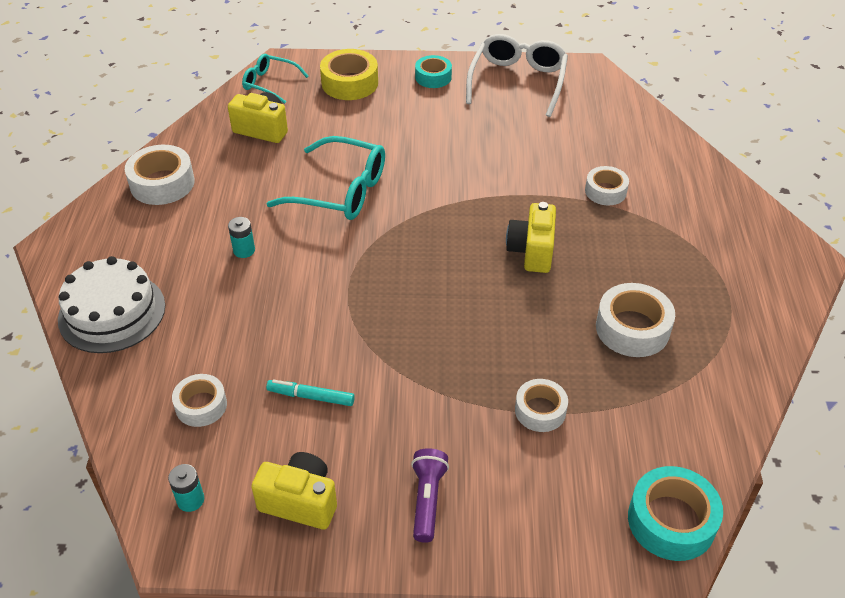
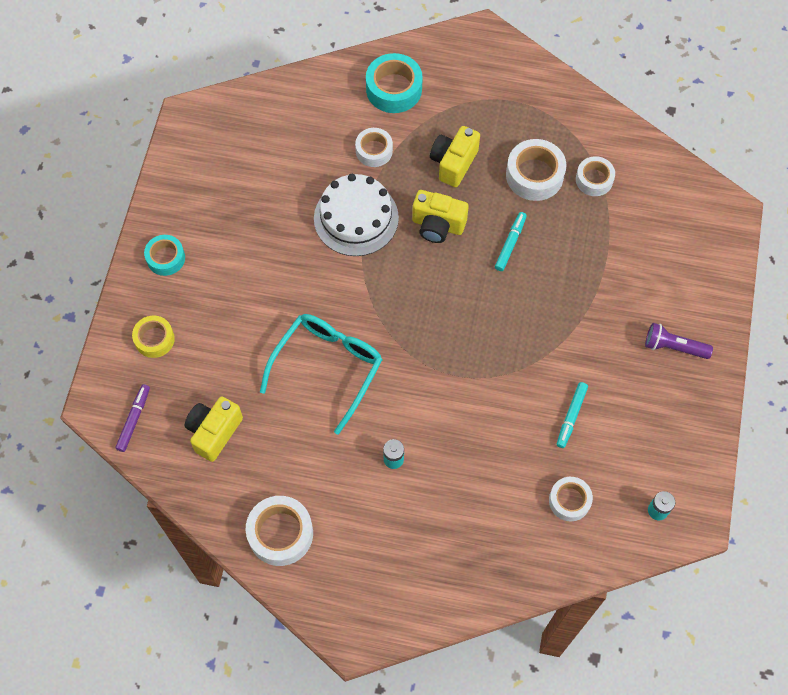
camera: 80 degrees left, 20 degrees up
(112, 312) = (453, 576): white cake -> white cake (356, 218)
(270, 83) = (134, 419): turquoise glasses -> purple marker
(300, 502) = (667, 432): yellow camera -> yellow camera (453, 163)
(349, 83) = (154, 339): yellow tape -> yellow tape, size x0.65
(517, 81) = (194, 183): white glasses -> none
(529, 316) = (510, 244): none -> turquoise marker
(540, 410) = (605, 257): white tape -> white tape (594, 179)
(671, 521) = (704, 200): turquoise tape -> turquoise tape (394, 89)

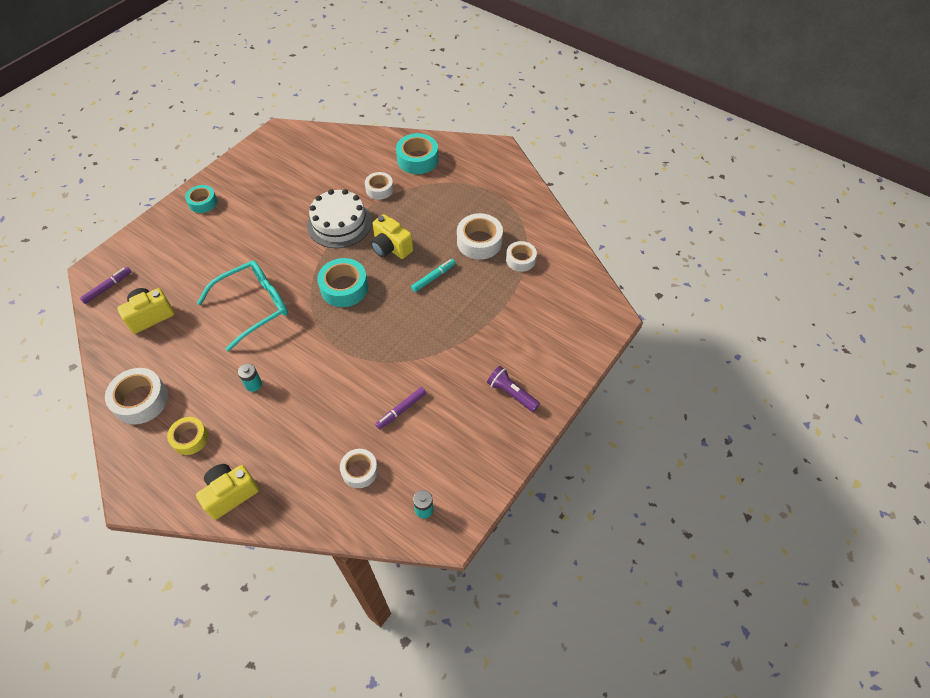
camera: 25 degrees right, 10 degrees down
(154, 339) = (159, 245): yellow tape -> yellow tape (190, 438)
(417, 299) = (344, 288): none -> turquoise tape
(453, 163) = (427, 215): yellow camera -> yellow camera (230, 494)
(571, 416) = (401, 410): turquoise marker -> purple marker

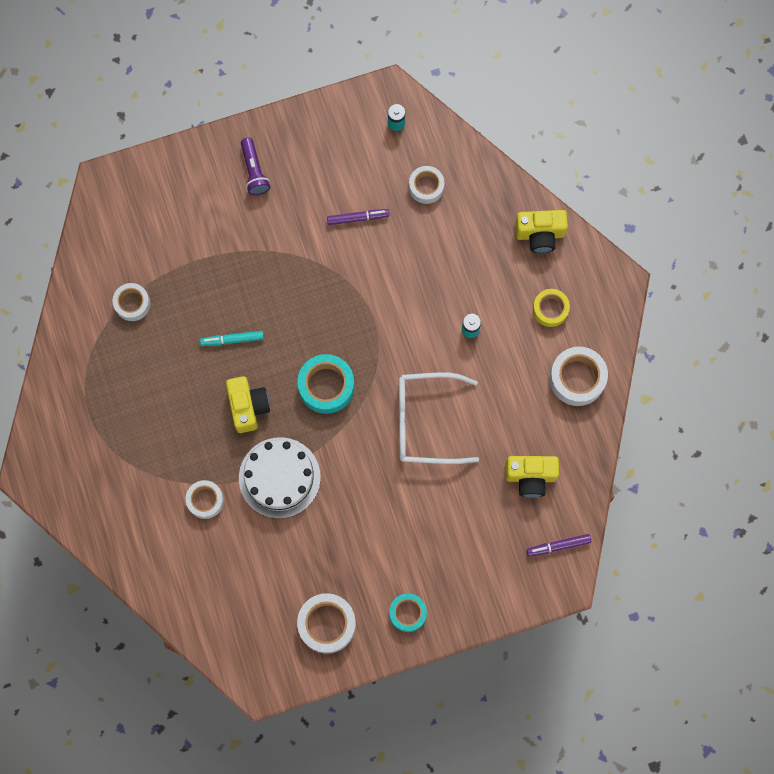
camera: 145 degrees left, 20 degrees up
(253, 306) = (426, 422): turquoise glasses -> white glasses
(417, 159) = (132, 519): turquoise tape -> none
(479, 242) = (155, 354): white tape -> white tape (327, 624)

